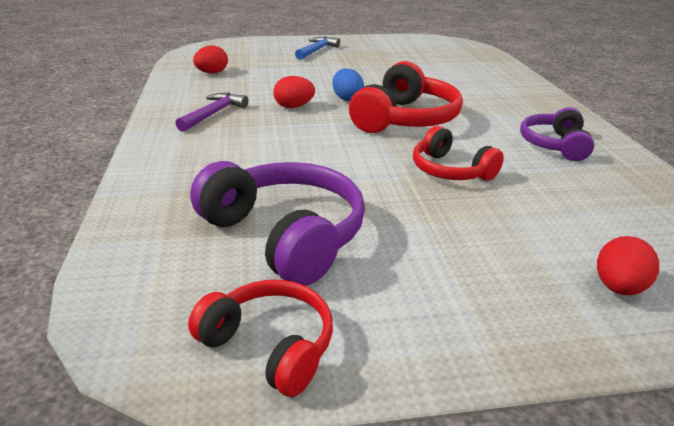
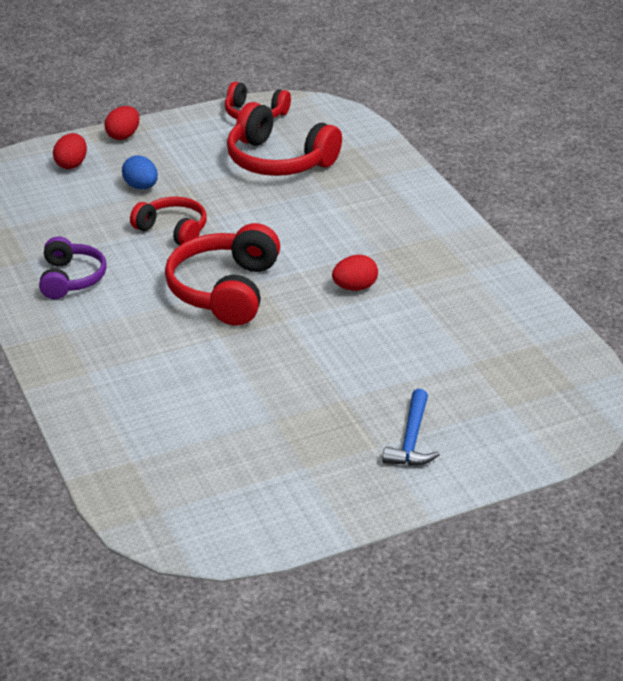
camera: 165 degrees right, 5 degrees up
(212, 73) = (508, 336): red egg -> red egg (123, 136)
(213, 114) = (429, 260): purple hammer -> none
(285, 235) = (278, 161): purple headphones -> red headphones
(347, 98) = (303, 314): blue egg -> blue egg (141, 187)

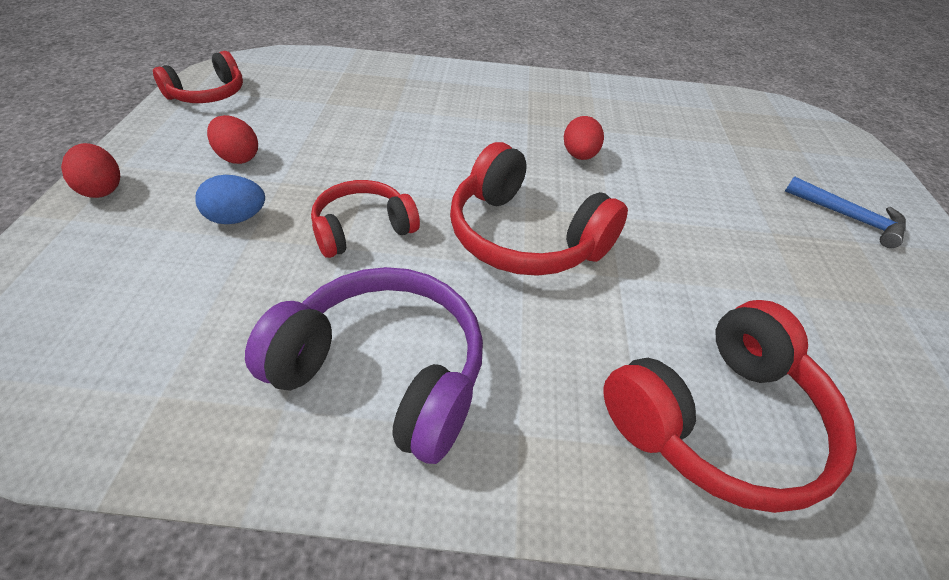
camera: 65 degrees left, 10 degrees up
(71, 164) = (94, 259): red egg -> red egg (238, 157)
(71, 279) = (383, 372): purple headphones -> purple headphones, size x1.61
(278, 161) = (313, 113): red headphones -> red headphones (718, 421)

